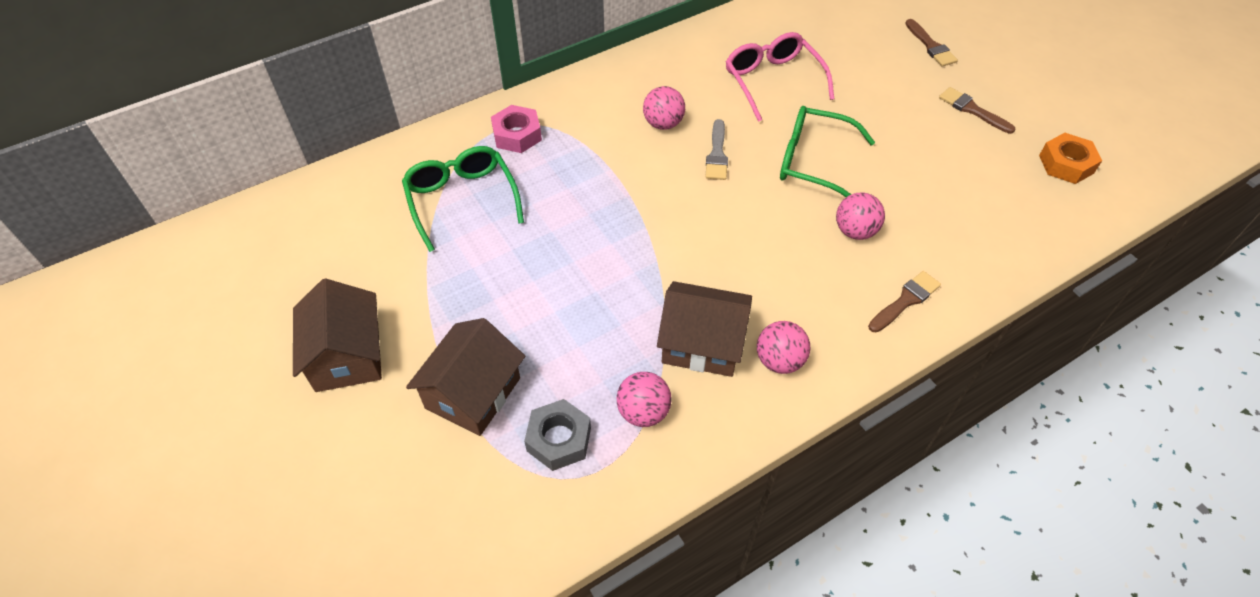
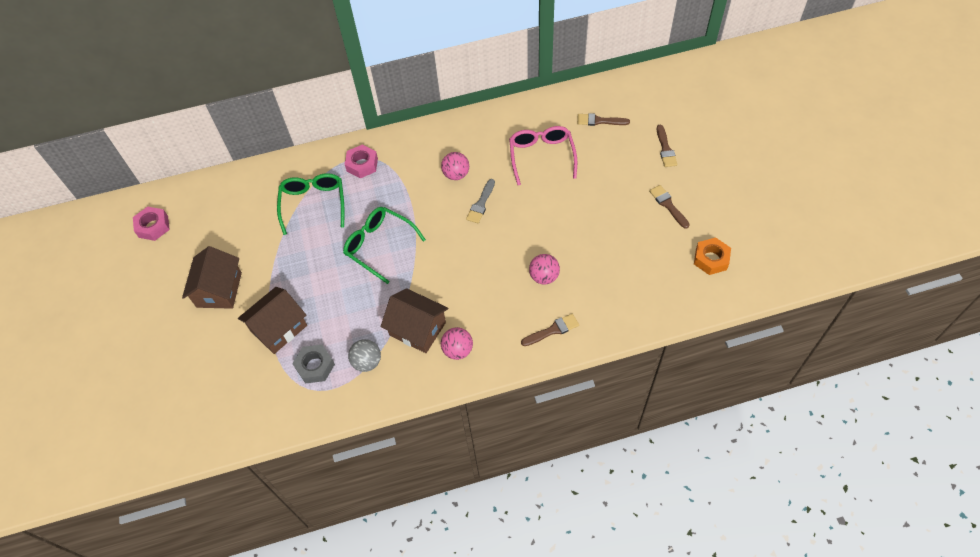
camera: 20 degrees right, 5 degrees up
(198, 283) = (153, 226): none -> pink nut
(643, 412) = (367, 362): pink ball -> grey ball
(814, 162) = (541, 222): green glasses -> green glasses (379, 246)
(827, 28) = (599, 121): none -> brown brush

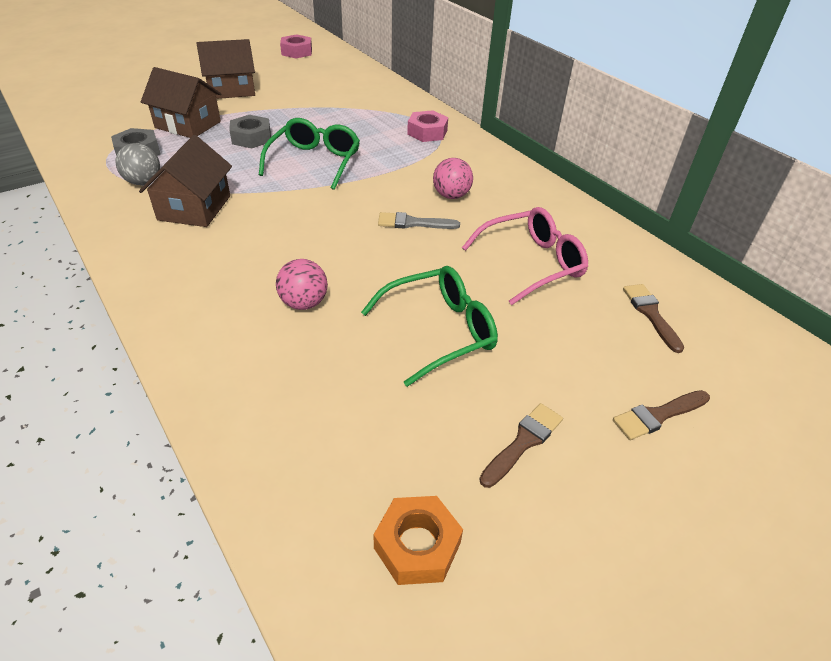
camera: 65 degrees right, 15 degrees down
(313, 204) = (356, 115): green glasses -> green glasses (438, 331)
(323, 283) = (251, 138): none -> grey nut
(458, 350) = (162, 244): pink ball -> none
(552, 330) = (203, 329): brown brush -> none

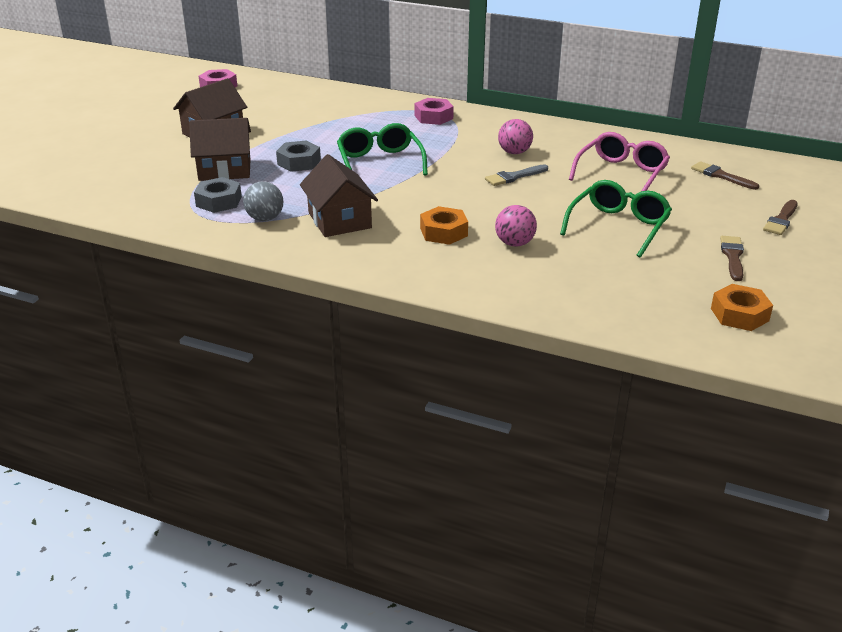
camera: 30 degrees left, 10 degrees down
(259, 259) = (443, 232): none -> orange nut

